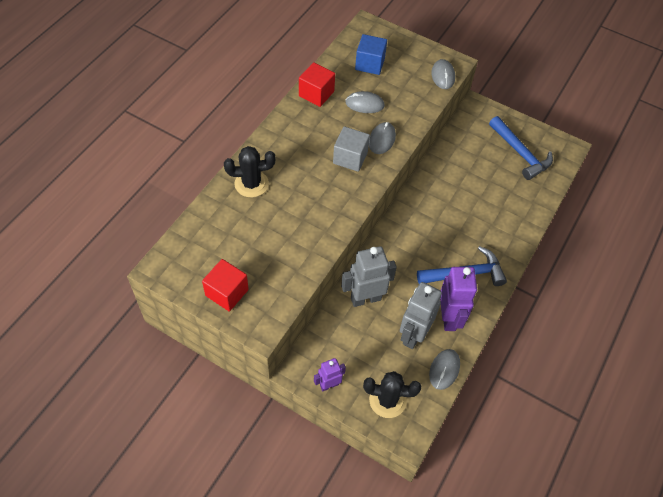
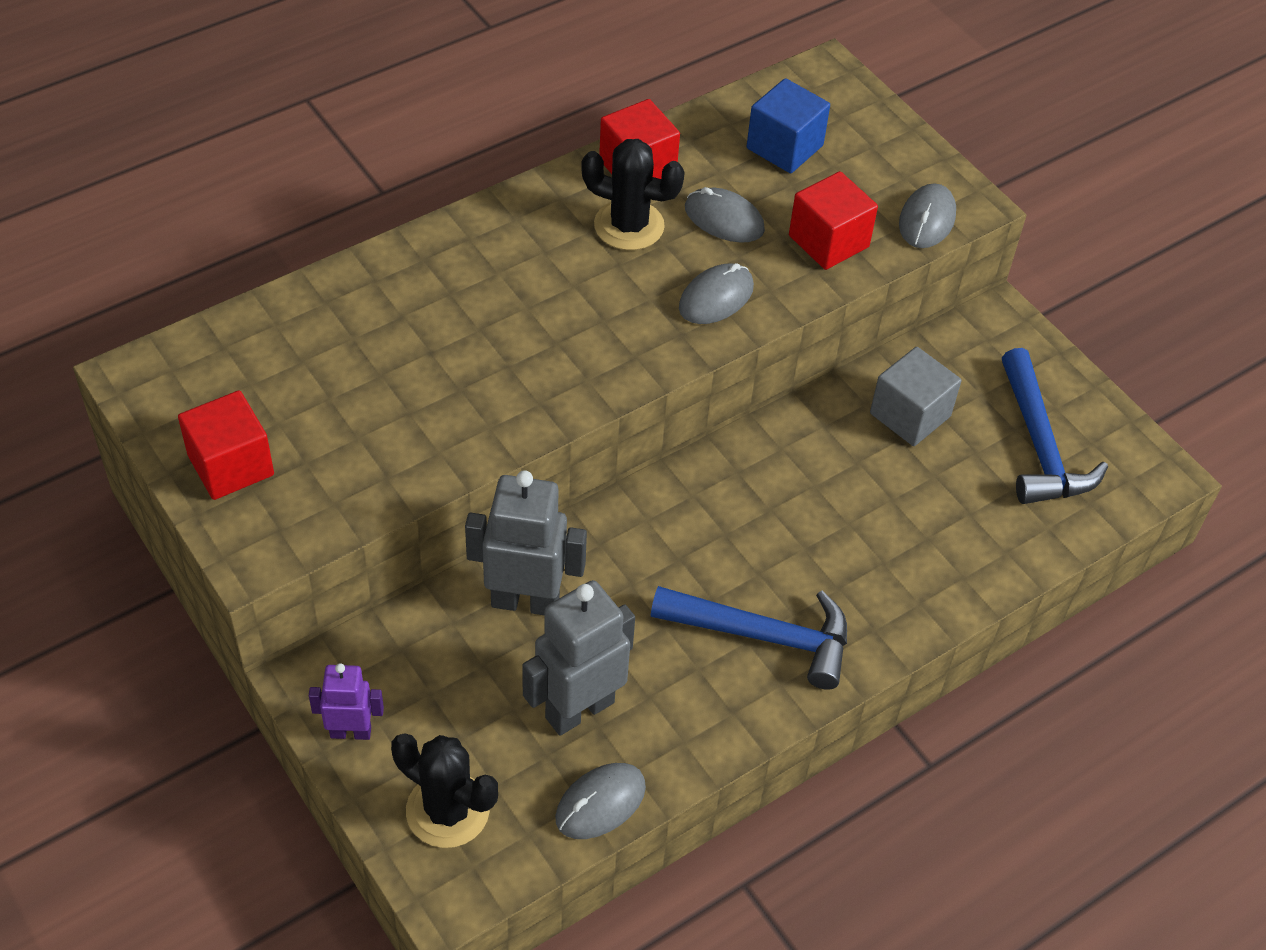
camera: 25 degrees right, 5 degrees down
(251, 184) = (403, 288): black cactus -> black cactus (629, 225)
(350, 158) = (628, 309): grey cube -> grey cube (910, 415)
(411, 99) = (828, 241): none -> red cube
(449, 318) = (675, 707): purple robot -> none

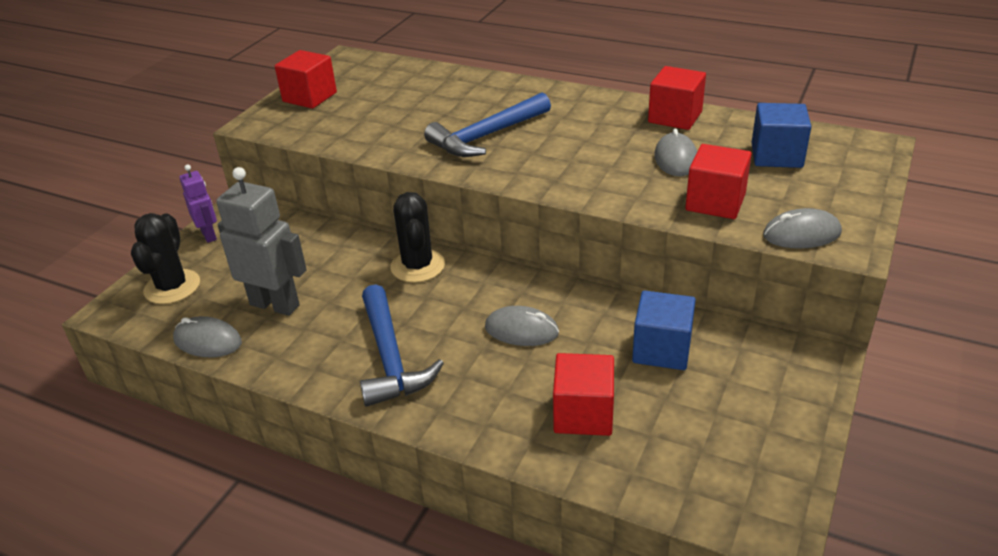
camera: 65 degrees right, 15 degrees down
(525, 601) = (343, 254): grey robot -> none
(629, 225) = (622, 132): black cactus -> black cactus (417, 266)
(716, 297) = (602, 180): grey mouse -> grey mouse (521, 330)
(910, 415) = (662, 349): grey cube -> blue cube
(955, 521) = (583, 414): none -> red cube
(1040, 445) = (714, 434): blue hammer -> blue hammer (486, 136)

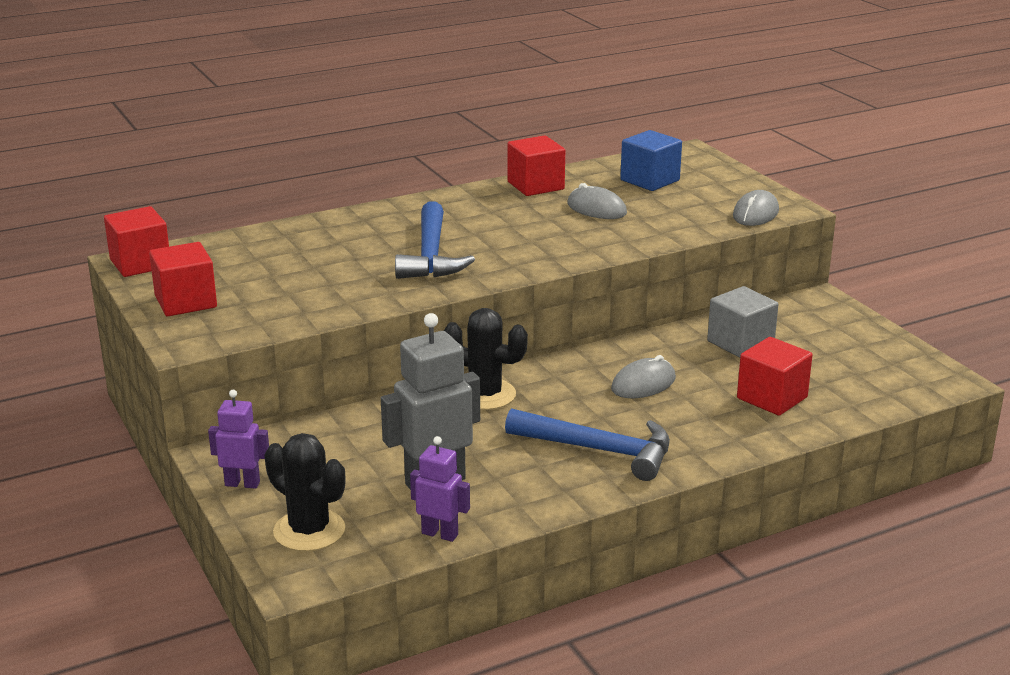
camera: 55 degrees left, 10 degrees down
(208, 341) = (440, 534): grey mouse -> purple robot
(662, 349) = (740, 343): blue cube -> grey cube
(715, 202) = (676, 220): red cube -> red cube (140, 263)

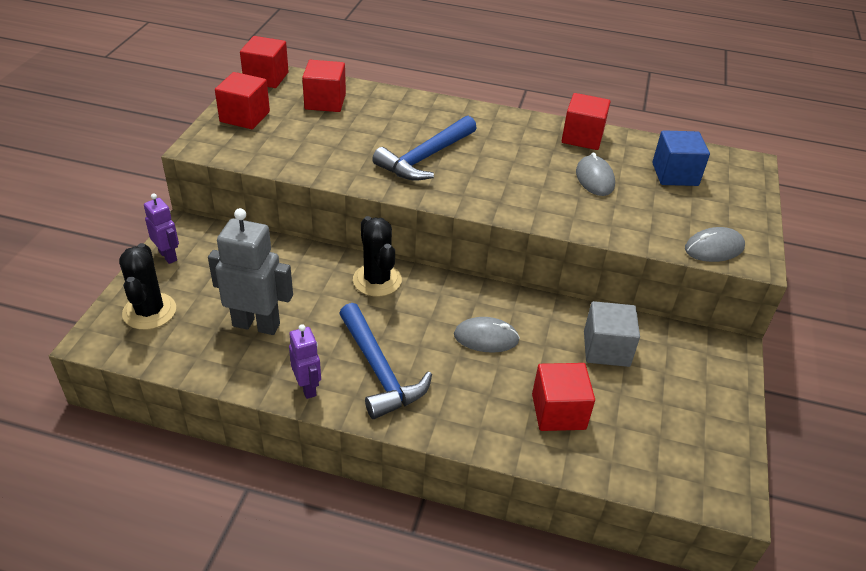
camera: 40 degrees right, 15 degrees up
(247, 256) = (325, 102): none -> red cube
(440, 534) = (203, 364): purple robot -> purple robot (307, 387)

